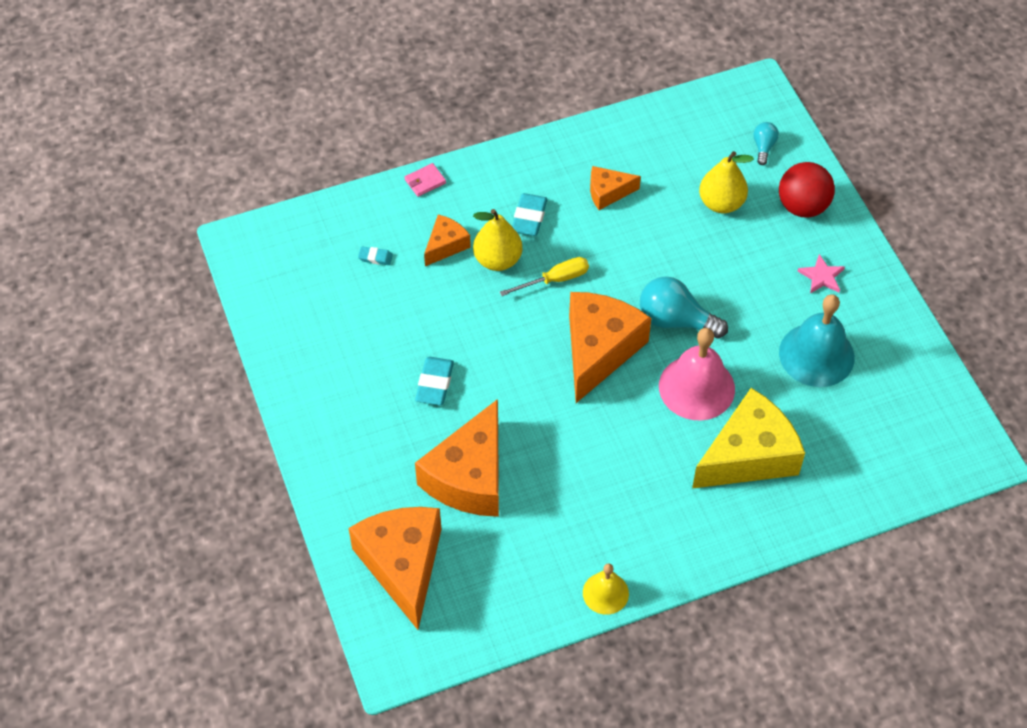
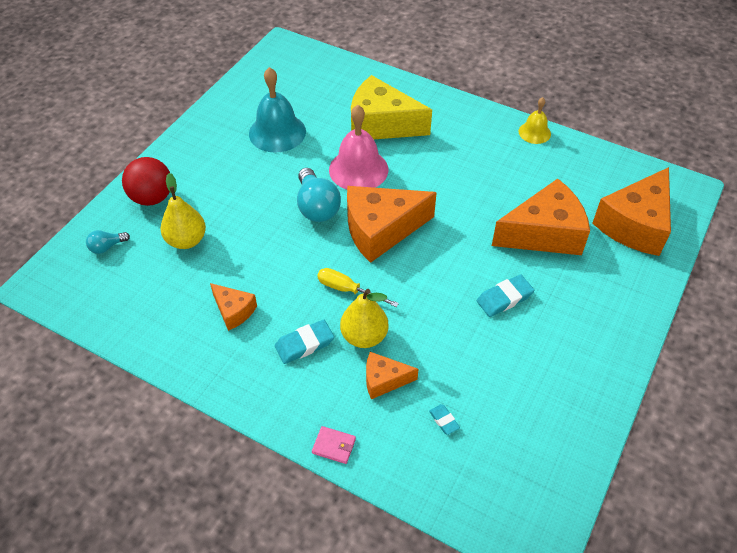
camera: 130 degrees left, 5 degrees down
(821, 276) = (209, 159): pink star -> none

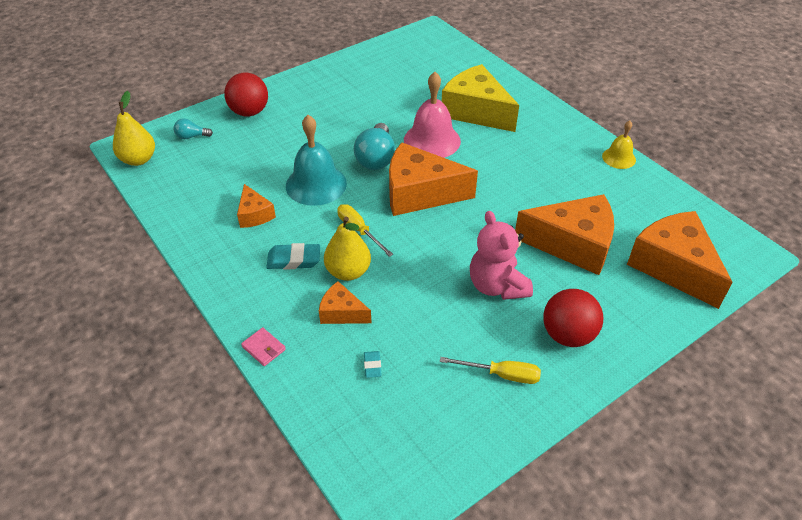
camera: 25 degrees right, 5 degrees down
(186, 240) = (254, 151): yellow pear -> yellow pear (138, 159)
(277, 132) = (381, 93): turquoise bell -> turquoise bell (316, 184)
(504, 298) = (497, 286): turquoise eraser -> pink teddy bear
(556, 382) = (501, 375): none -> yellow screwdriver
(588, 322) = (568, 335): none -> red ball
(635, 224) = (673, 267): orange cheese -> orange cheese turned 90 degrees clockwise

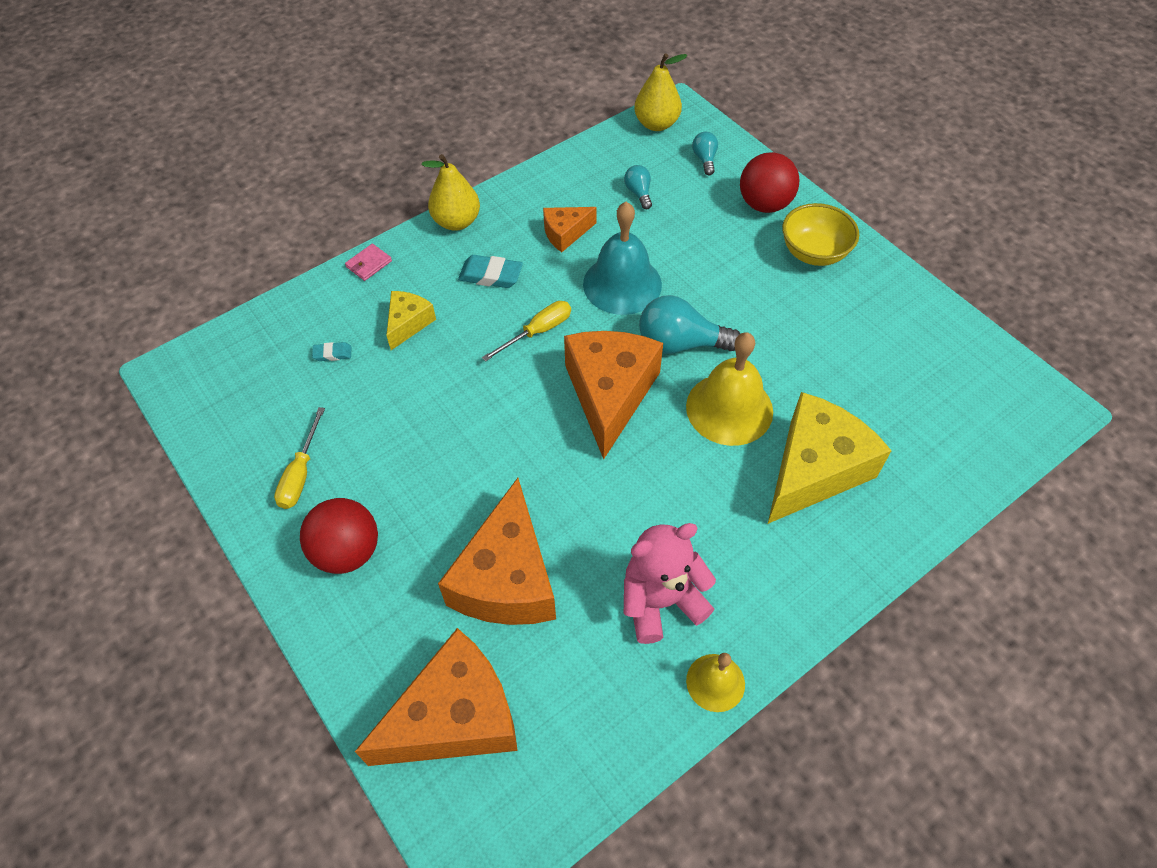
camera: 90 degrees right, 10 degrees up
(219, 172) = (638, 193): none -> turquoise light bulb
(294, 260) = (491, 275): turquoise eraser -> turquoise eraser turned 75 degrees counterclockwise
(301, 95) = (813, 253): none -> yellow bowl
(342, 312) = (408, 323): orange cheese -> yellow cheese
(348, 271) = (469, 325): yellow pear -> yellow pear (456, 222)
(432, 140) = (729, 408): pink bell -> yellow bell
(497, 286) = (435, 477): pink teddy bear -> pink teddy bear (661, 601)

